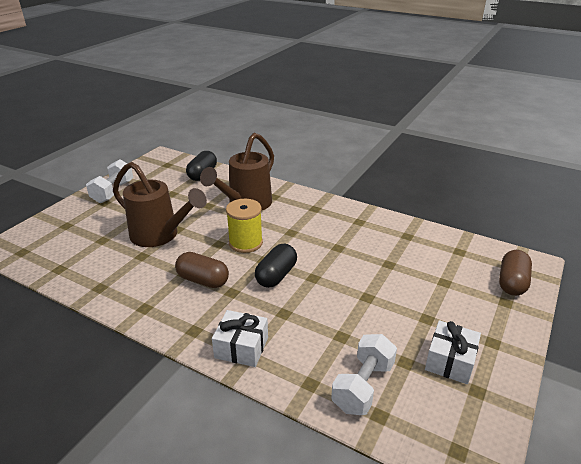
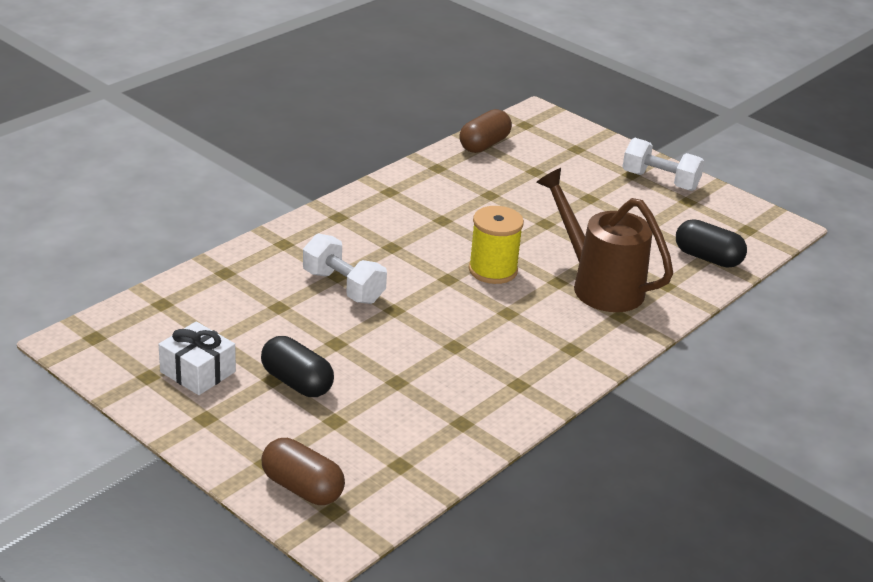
camera: 100 degrees right, 0 degrees up
(160, 235) = (532, 209): brown watering can -> none
(203, 280) = (423, 230): brown capsule -> brown capsule (484, 145)
(241, 347) = (297, 240): white gift -> none
(276, 275) = (410, 282): black capsule -> black capsule (297, 382)
(363, 386) = (202, 302): white dumbbell -> white dumbbell (343, 287)

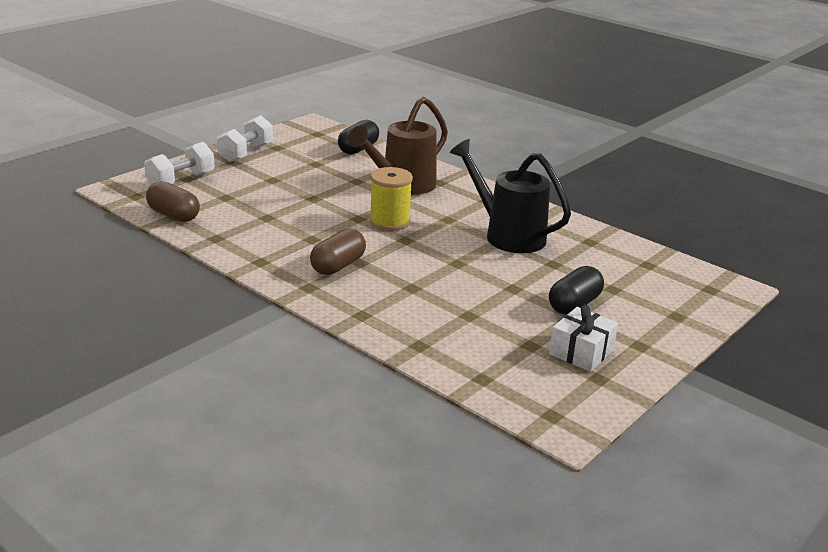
camera: 90 degrees left, 5 degrees down
(302, 488) = (695, 301): brown capsule -> brown capsule (338, 266)
(343, 287) = (430, 284): white dumbbell -> white dumbbell (181, 181)
(470, 354) = (508, 235): none -> black watering can

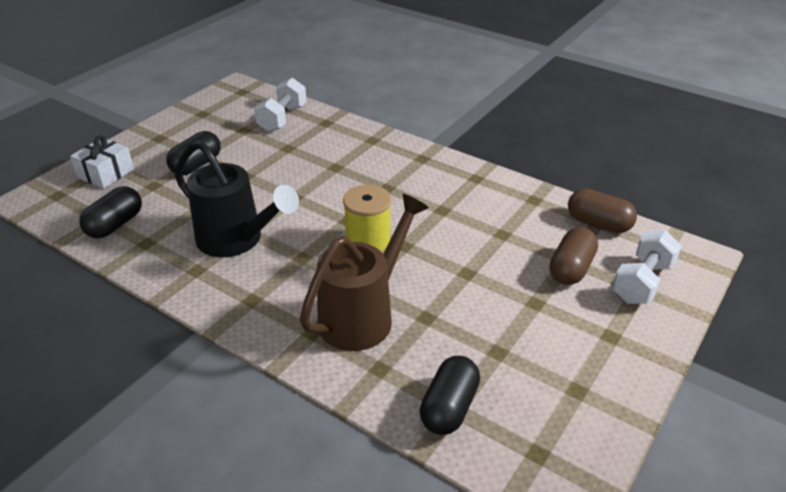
camera: 175 degrees right, 10 degrees up
(246, 153) = (610, 363): white dumbbell -> white dumbbell (282, 118)
(338, 266) = (405, 181): brown capsule -> brown capsule (571, 269)
(581, 352) = (207, 128): white gift -> white gift (106, 173)
(628, 257) = (115, 225): none -> black capsule

